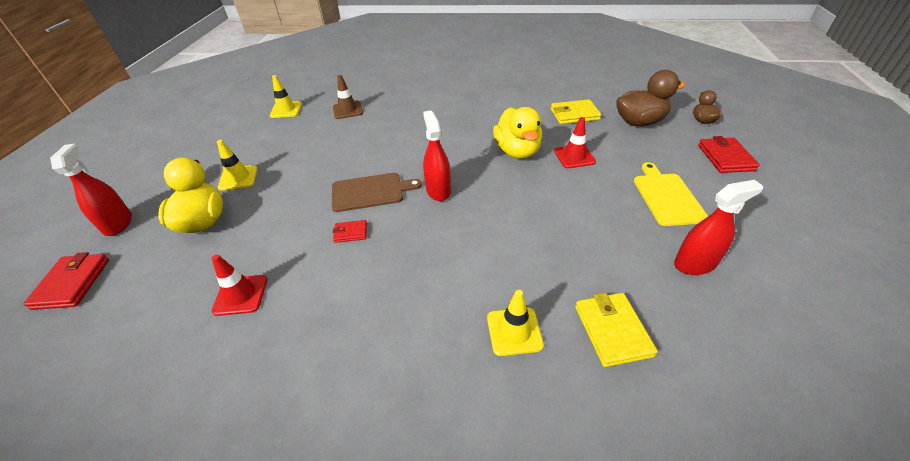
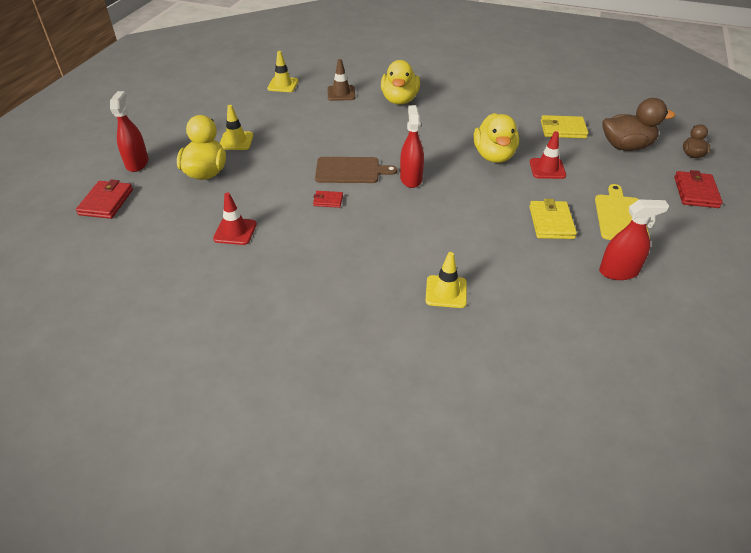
camera: 10 degrees right, 0 degrees up
(408, 108) = (399, 100): none -> yellow duck
(612, 331) = (525, 305): yellow wallet -> yellow wallet (551, 222)

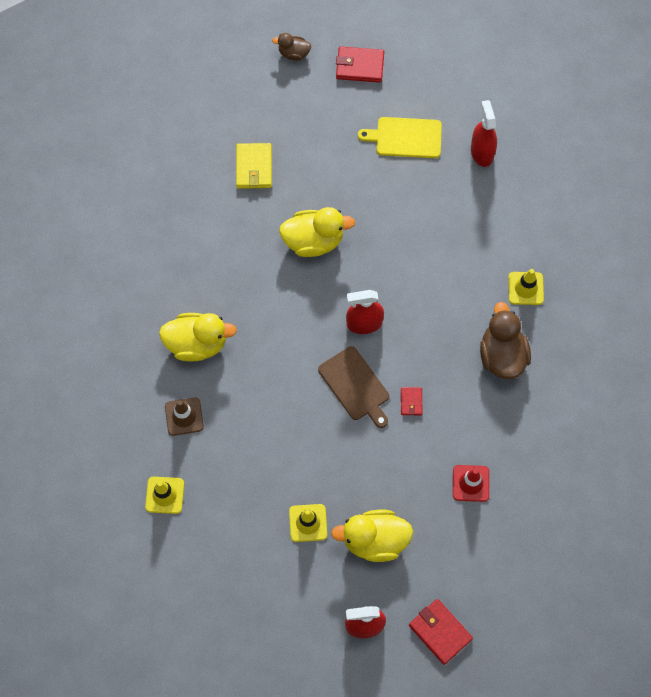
camera: 95 degrees left, 25 degrees up
(106, 202) = (440, 632): red wallet -> red wallet turned 45 degrees clockwise
(350, 170) = (355, 386): brown cutting board -> brown cutting board turned 150 degrees clockwise
(547, 169) = (333, 191): red traffic cone -> none
(551, 222) = (421, 197): yellow wallet -> none
(626, 146) = (283, 111): brown duck -> brown duck (502, 355)

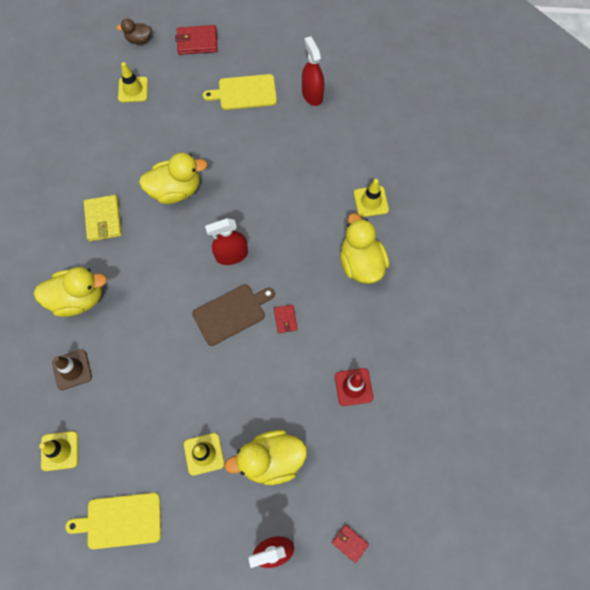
camera: 10 degrees left, 0 degrees up
(218, 572) = (120, 521): none -> yellow cutting board
(254, 167) = (115, 136): yellow wallet -> yellow wallet (103, 219)
(280, 114) = (133, 90): none -> yellow traffic cone
(355, 386) = (231, 313): brown cutting board -> brown cutting board turned 75 degrees counterclockwise
(440, 632) = (350, 543): red wallet -> red wallet, size x0.57
(502, 355) = (361, 263): brown duck -> yellow duck

